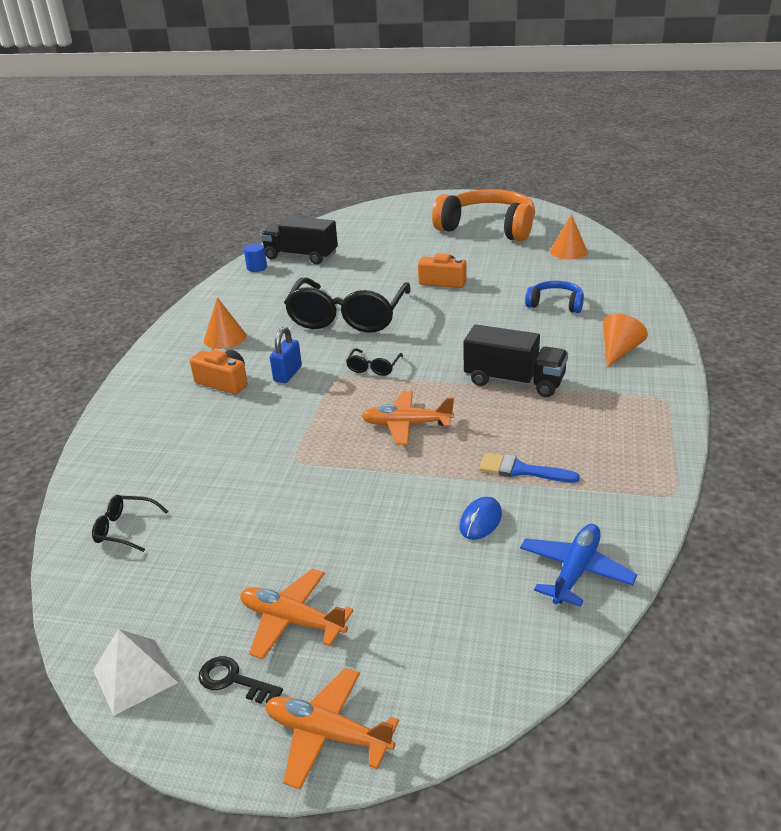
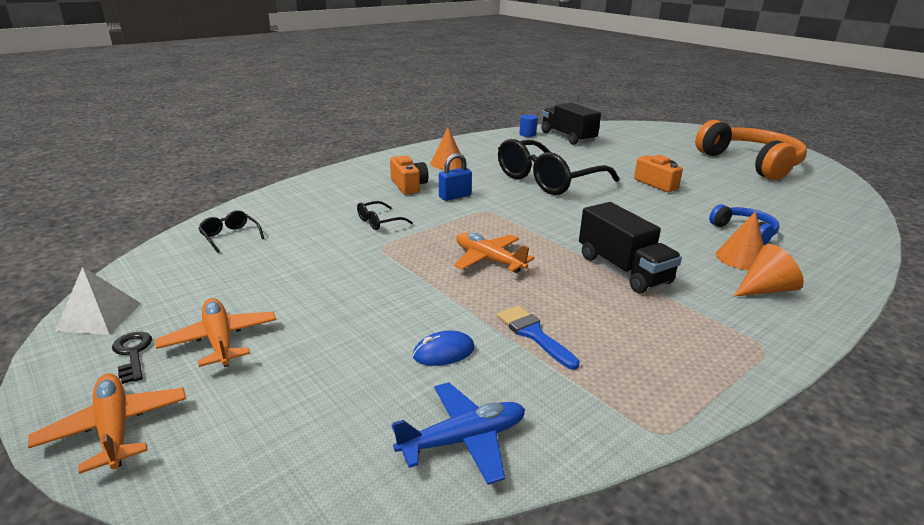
camera: 35 degrees right, 5 degrees down
(373, 368) = (519, 215): black glasses -> black glasses (379, 222)
(568, 251) = (812, 200): orange cone -> orange cone (741, 258)

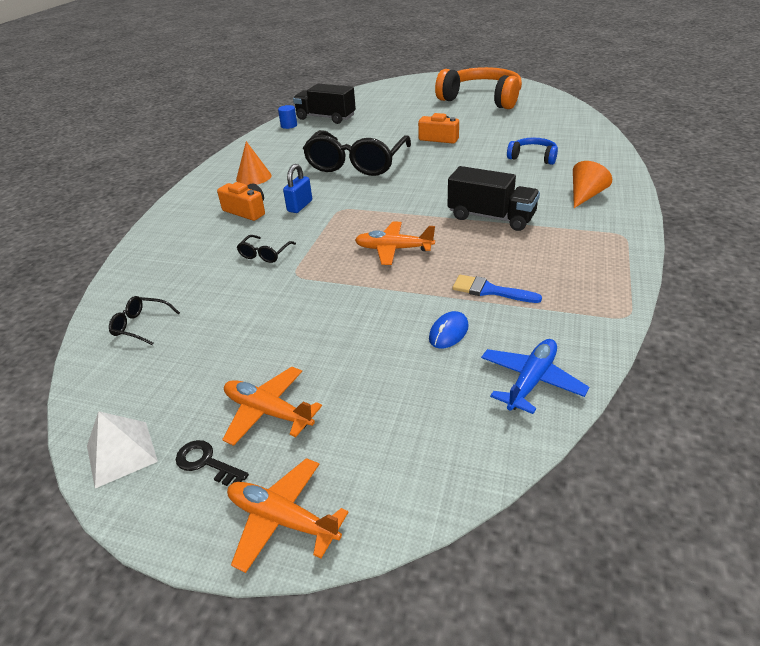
camera: 30 degrees left, 10 degrees up
(741, 258) = (551, 178): orange cone -> none

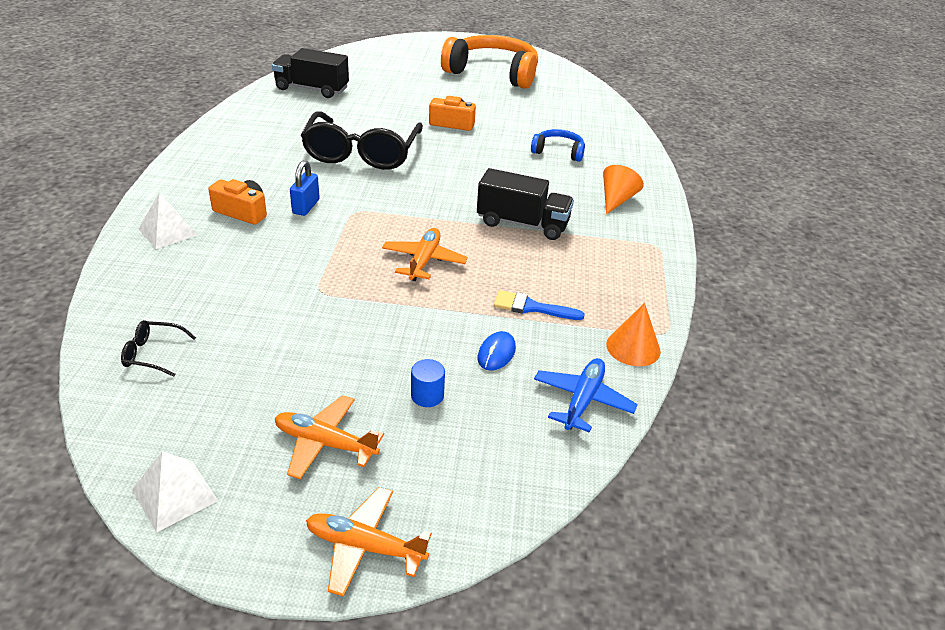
camera: 15 degrees left, 0 degrees up
(182, 227) = (168, 232): none -> white pyramid
(206, 463) = (272, 498): black key -> none
(253, 177) = (240, 167): orange cone -> orange cone (633, 347)
(264, 254) = (278, 267): black glasses -> none
(289, 125) = (267, 97): blue cylinder -> blue cylinder (427, 395)
(393, 249) = (424, 261): orange plane -> orange plane turned 105 degrees clockwise

